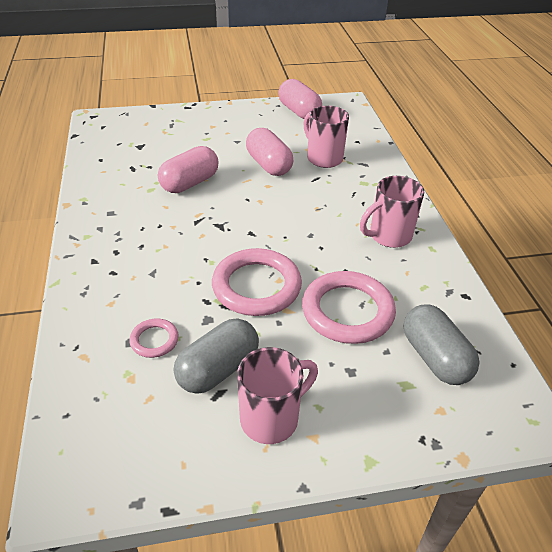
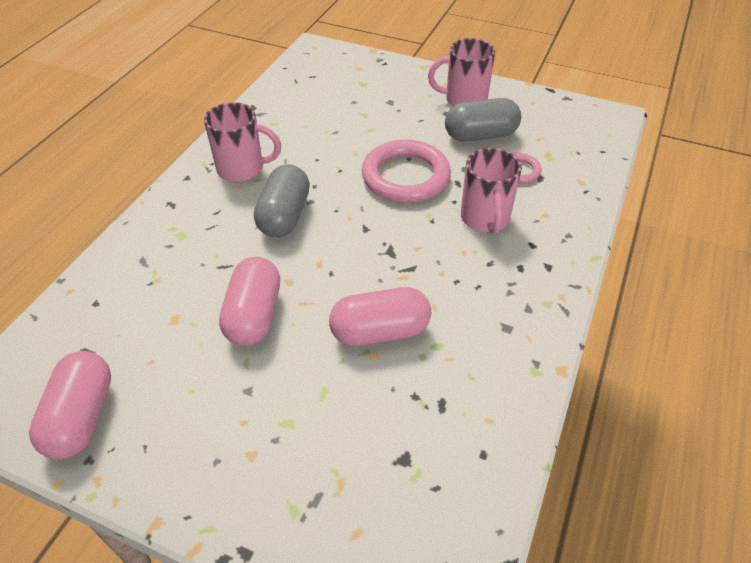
camera: 145 degrees left, 5 degrees up
(323, 158) = (175, 293): pink mug -> pink mug (485, 219)
(347, 311) = (352, 131): pink ring -> none
(435, 357) = (327, 87): grey capsule -> grey capsule (284, 216)

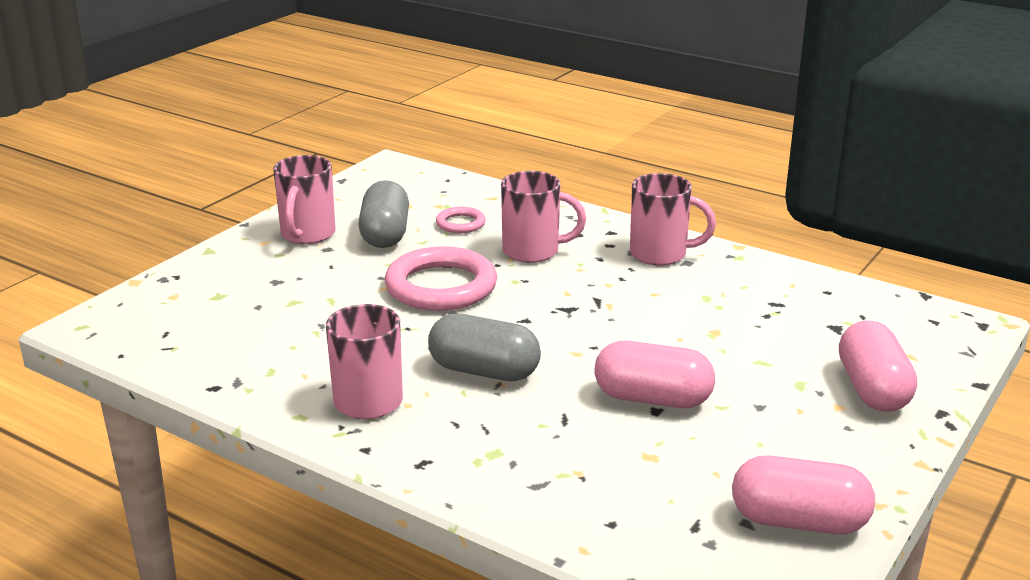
camera: 80 degrees left, 20 degrees down
(380, 331) = (685, 325): pink capsule -> pink capsule (872, 389)
(515, 306) = (660, 254): none -> pink mug

